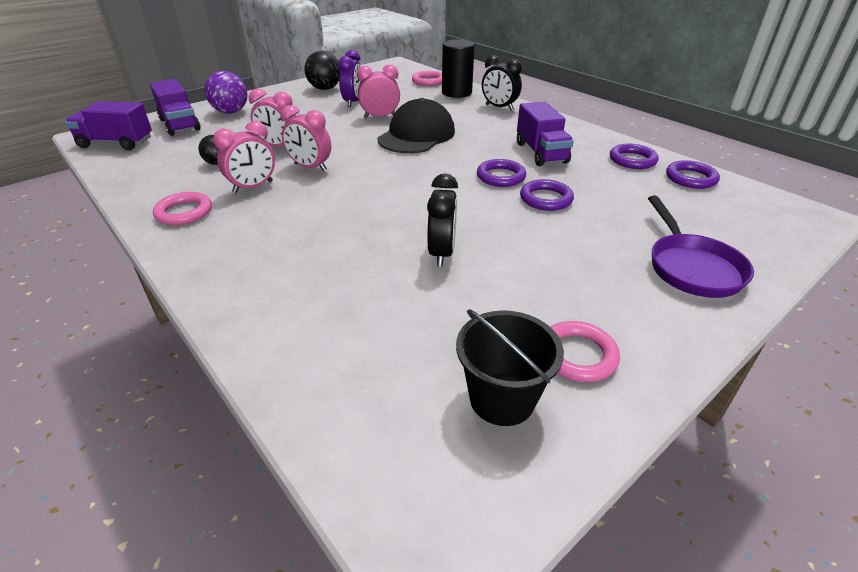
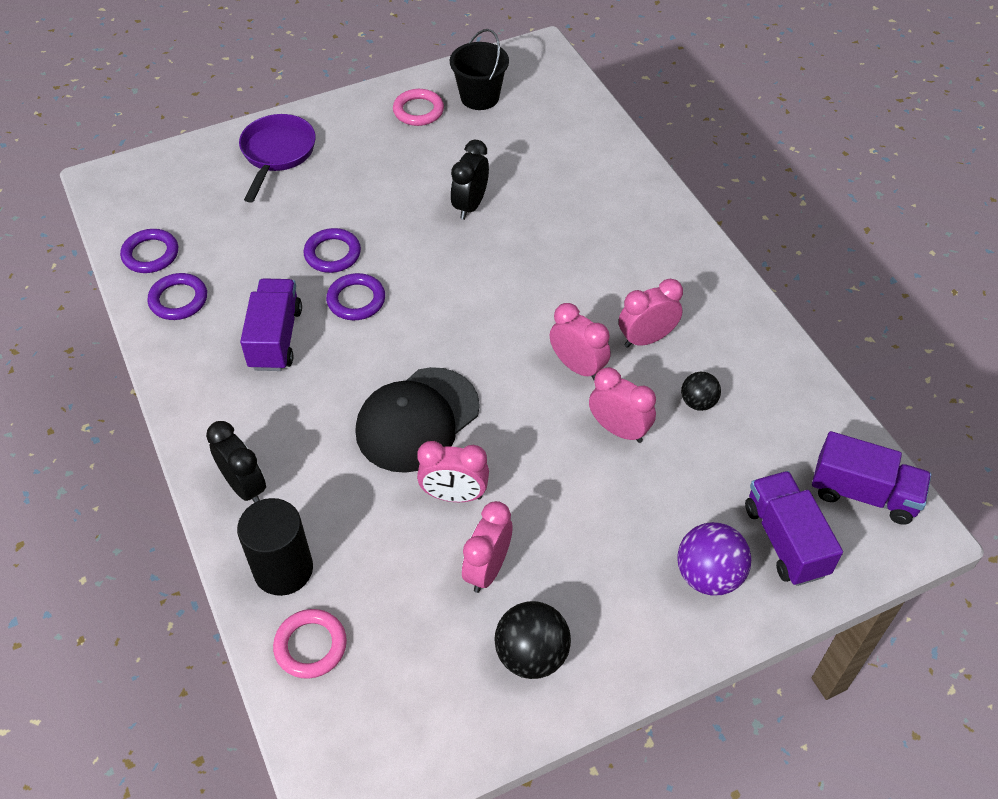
camera: 165 degrees left, 15 degrees up
(184, 212) = (715, 308): pink ring -> none
(353, 102) = (487, 569): purple clock -> pink clock

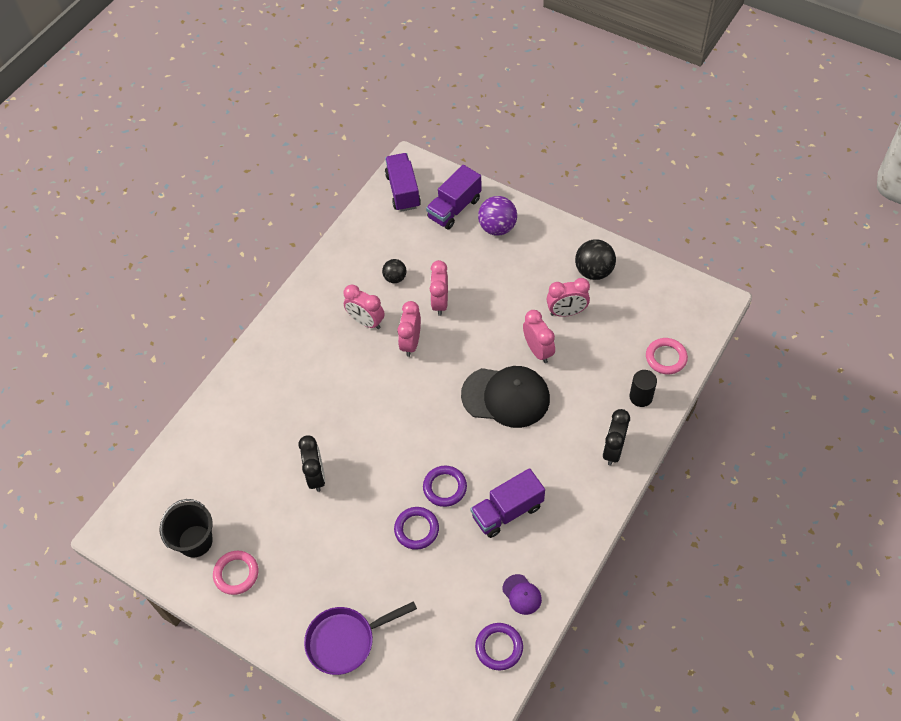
camera: 120 degrees left, 5 degrees up
(178, 300) = (522, 594): purple ring -> purple cap
(283, 569) = (641, 397): black cylinder -> black cylinder, size x0.64
(470, 205) = (316, 476): black clock -> black clock turned 90 degrees counterclockwise

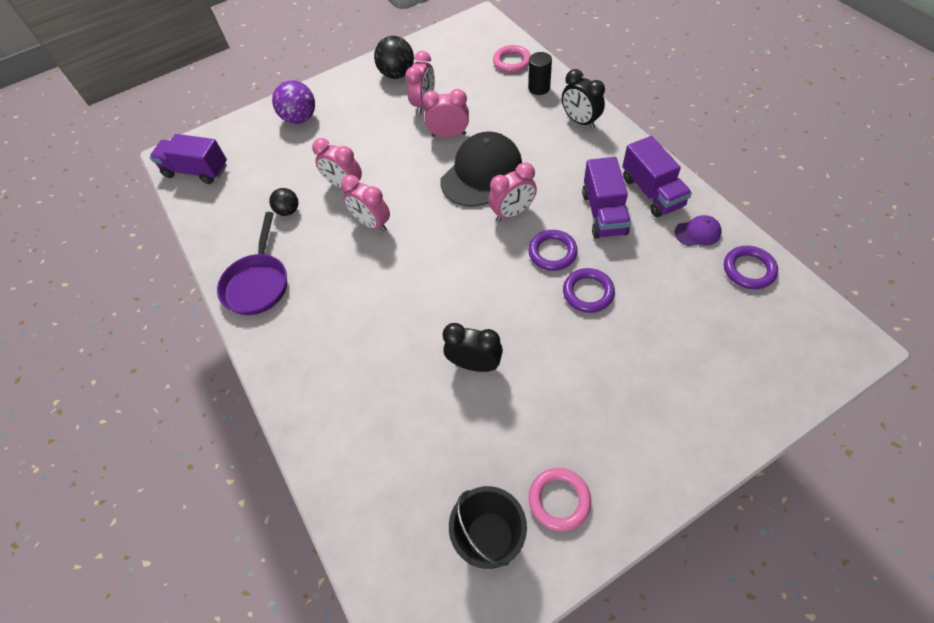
camera: 60 degrees left, 0 degrees up
(346, 641) = (694, 406): purple pan -> purple pan (258, 283)
(366, 322) = (319, 252): pink clock -> pink clock (512, 213)
(454, 208) = (252, 140): purple truck -> purple truck (651, 192)

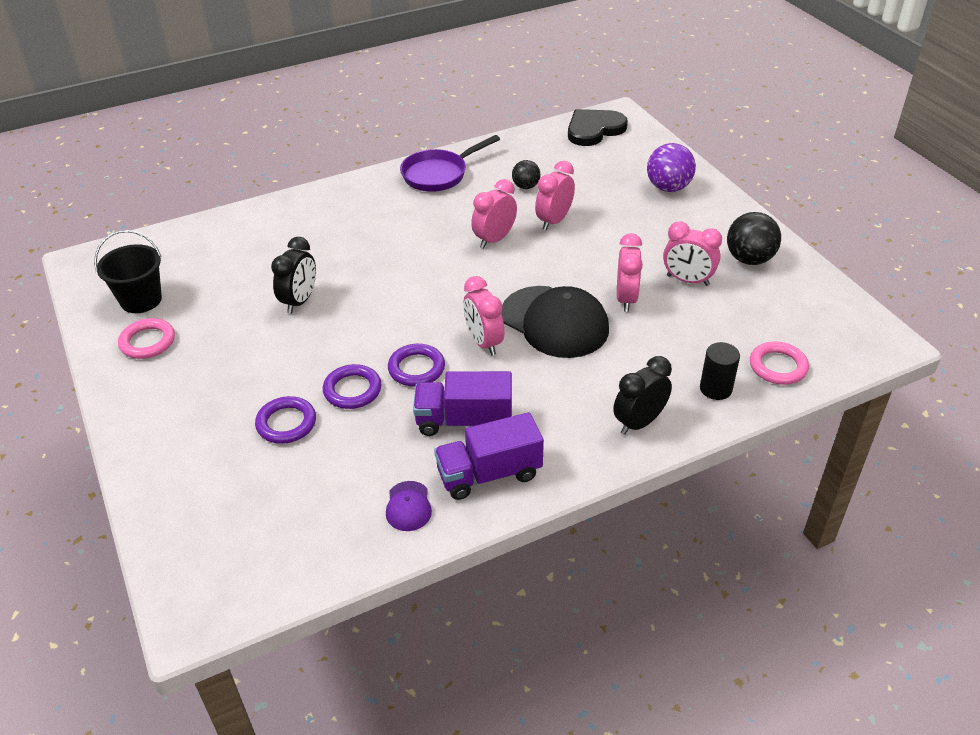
camera: 90 degrees right, 15 degrees down
(196, 171) = (594, 129): purple truck -> black heart
(258, 283) = (439, 174): purple pan -> purple pan turned 45 degrees counterclockwise
(748, 269) = (335, 544): purple ring -> purple ring (286, 423)

